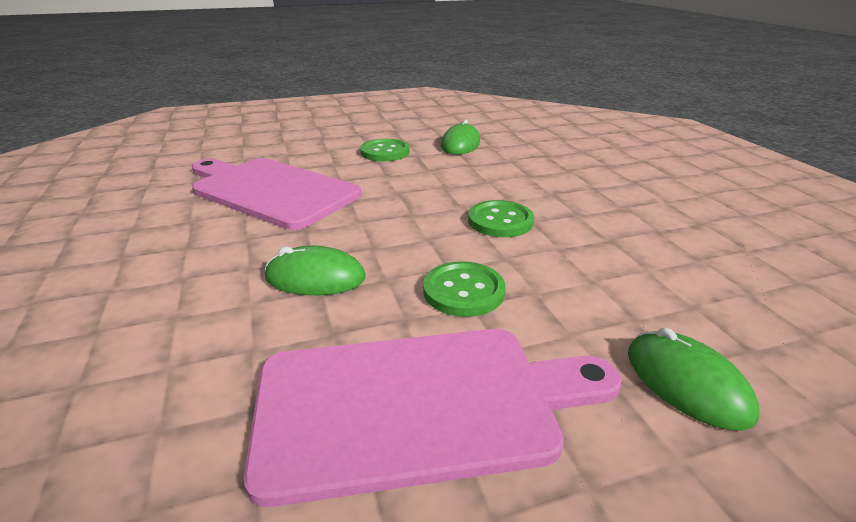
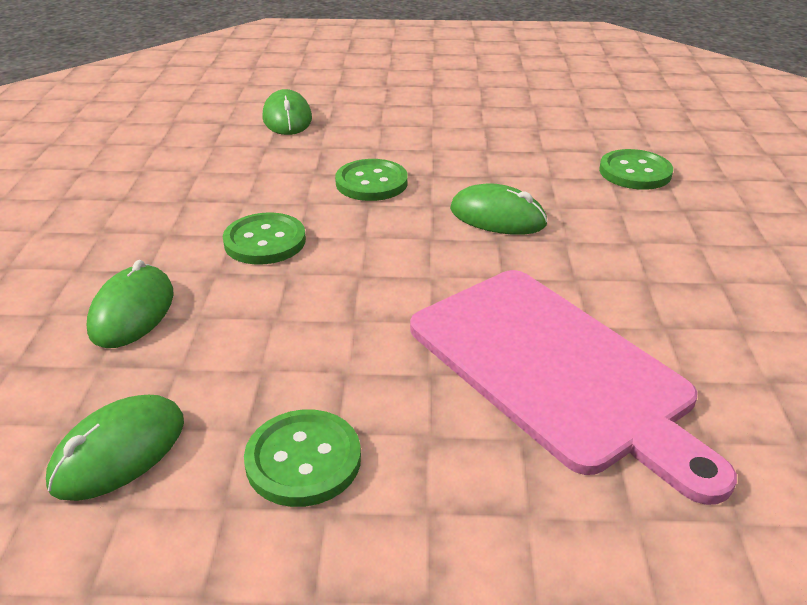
camera: 160 degrees left, 5 degrees up
(122, 385) = (635, 172): none -> green button
(417, 405) = (447, 135): pink cutting board -> none
(526, 176) = (132, 311): none -> green mouse

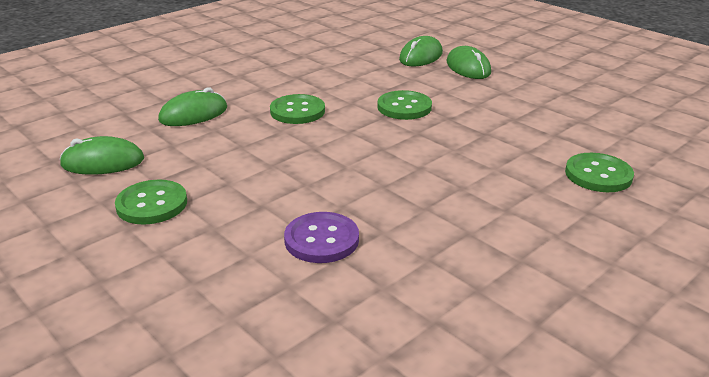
camera: 45 degrees right, 5 degrees down
(497, 217) = (443, 156): green mouse -> green mouse (468, 67)
(555, 370) = (321, 240): pink cutting board -> purple button

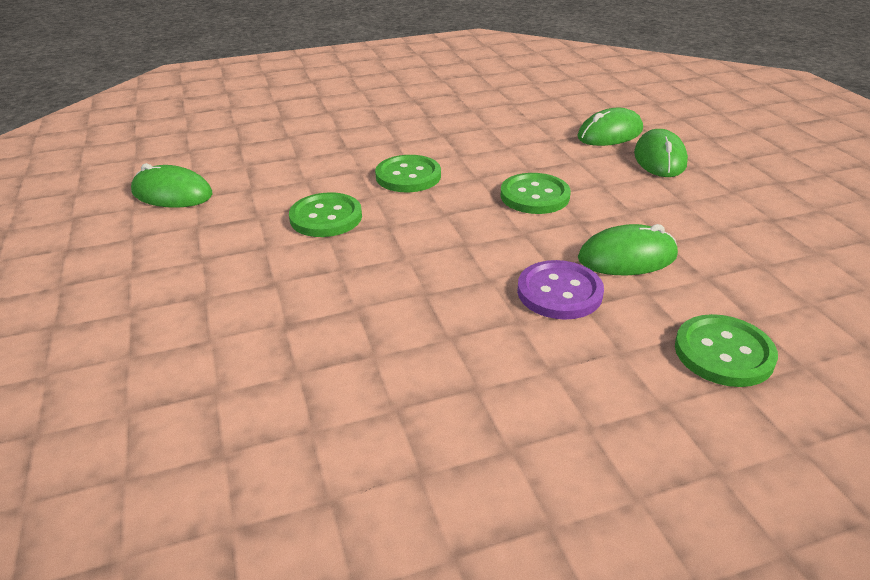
camera: 25 degrees right, 5 degrees up
(152, 204) = (173, 252): green button -> green button (326, 217)
(193, 114) = (300, 158): green mouse -> green mouse (627, 257)
(321, 240) = (297, 344): purple button -> purple button (559, 292)

